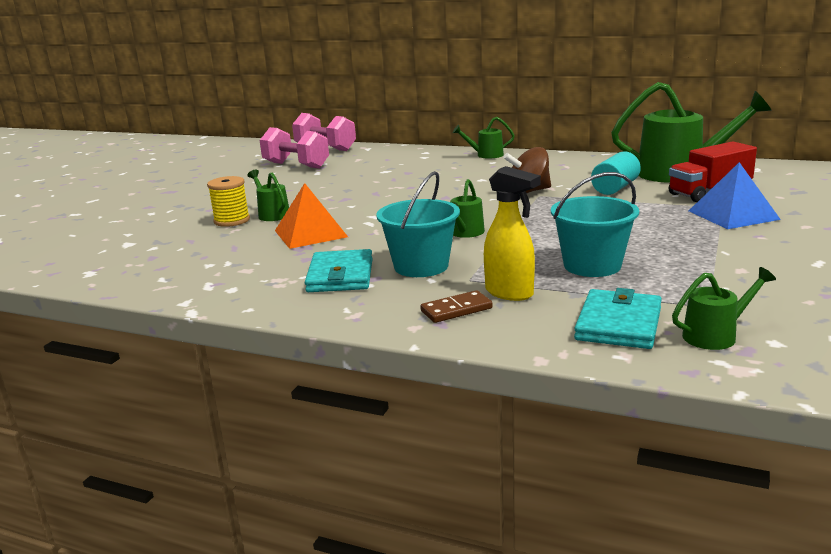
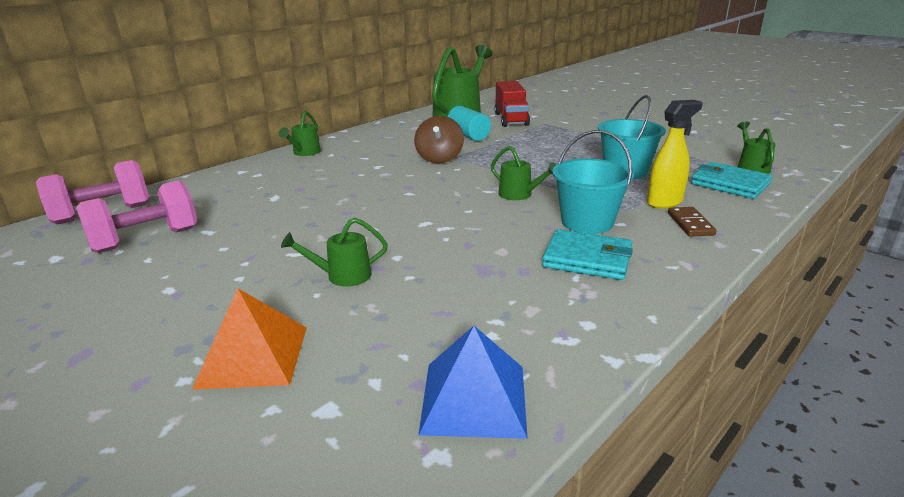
camera: 70 degrees left, 5 degrees up
(232, 221) = (331, 306): yellow spool -> none
(311, 233) = (444, 260): orange pyramid -> orange pyramid (253, 356)
(733, 215) = (561, 124): blue pyramid -> blue pyramid (474, 398)

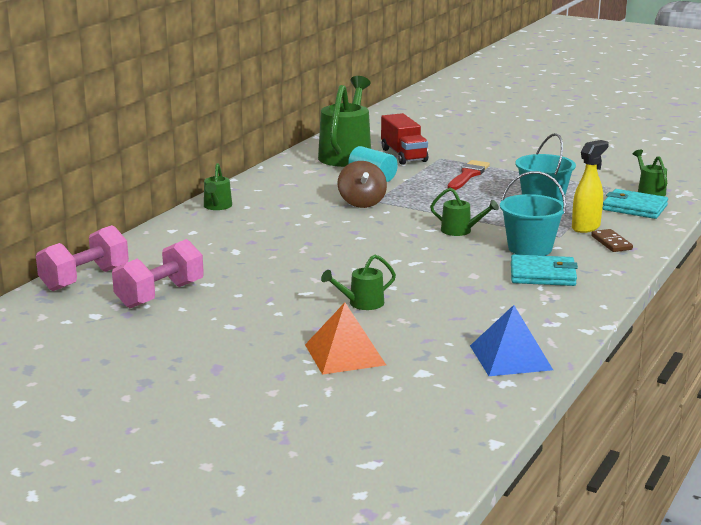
camera: 15 degrees left, 5 degrees down
(561, 140) = (468, 175): none -> red brush

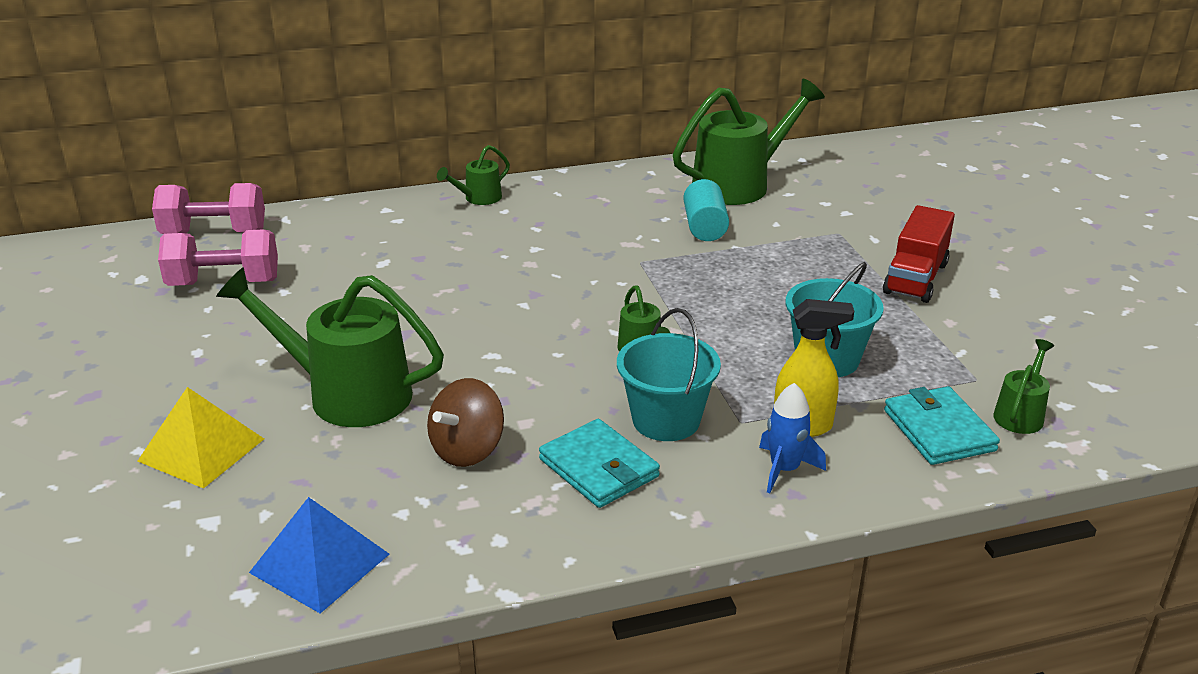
camera: 45 degrees right, 10 degrees up
(345, 354) = (201, 449): orange pyramid -> yellow pyramid
(361, 304) = (345, 393): green watering can -> green watering can, size x2.09
(362, 203) = (620, 258): brown spinning top -> brown spinning top (467, 450)
(403, 155) = (802, 211): red truck -> red truck (916, 278)
(468, 175) = (819, 273): red brush -> none
(611, 243) = (785, 469): brown domino -> blue rocket

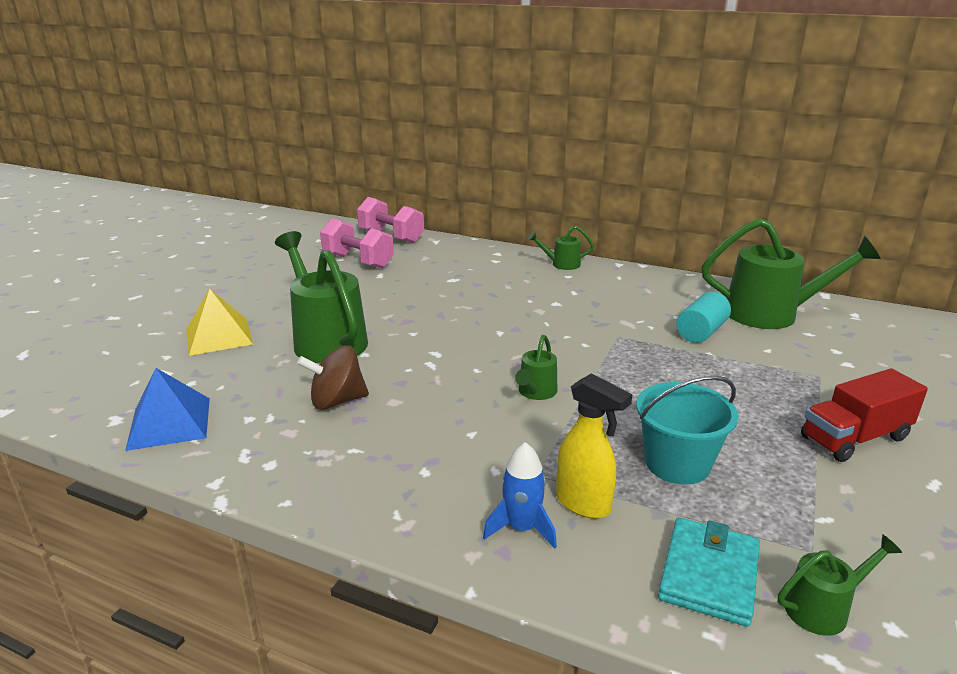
camera: 40 degrees right, 5 degrees down
(599, 468) = (393, 453): turquoise wallet -> none
(666, 420) = (485, 445): turquoise bucket -> none

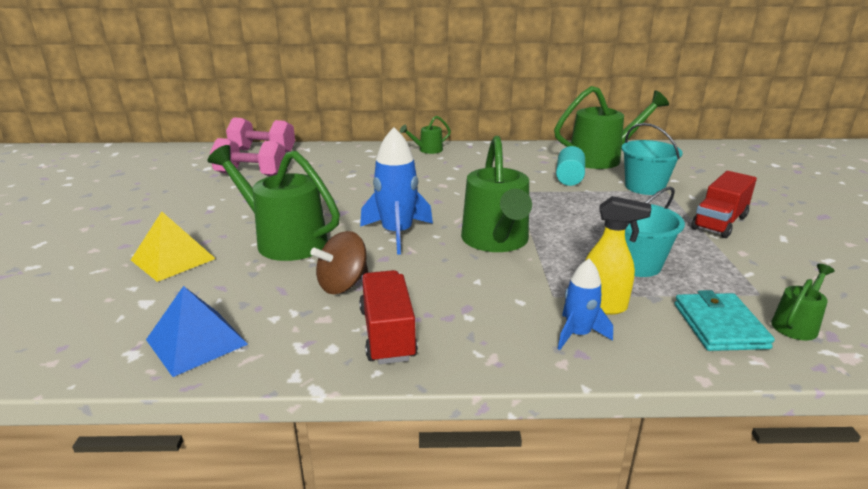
camera: 25 degrees left, 0 degrees up
(330, 465) = (387, 334): none -> red truck
(438, 357) = (397, 233): none -> blue rocket
(535, 393) = (496, 241): green watering can -> green watering can, size x2.09
(793, 365) = (644, 187): none -> turquoise bucket

